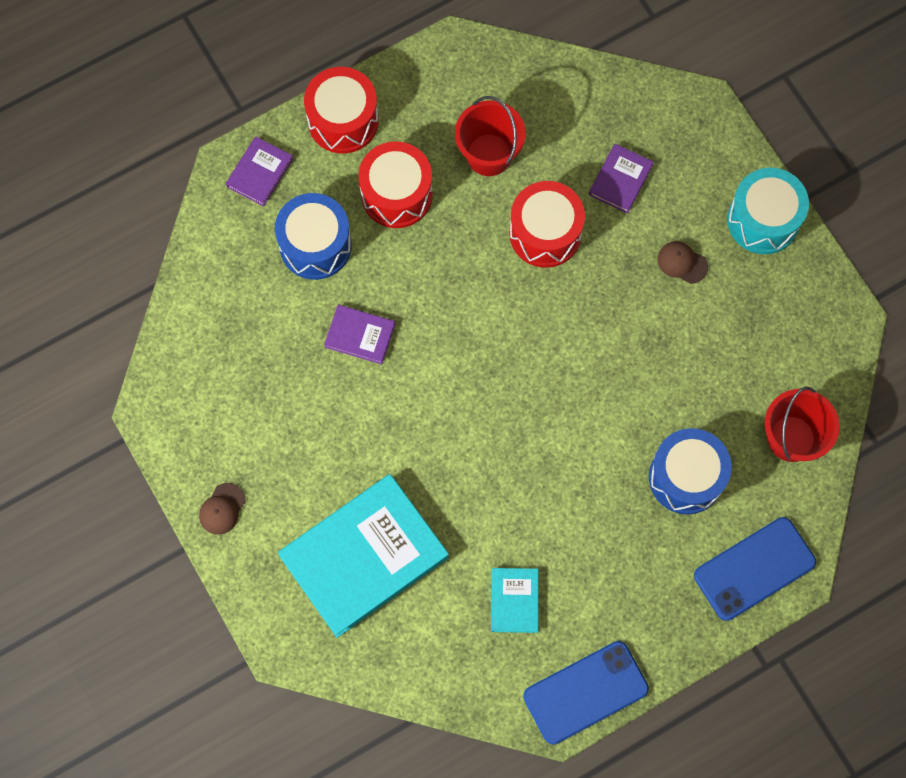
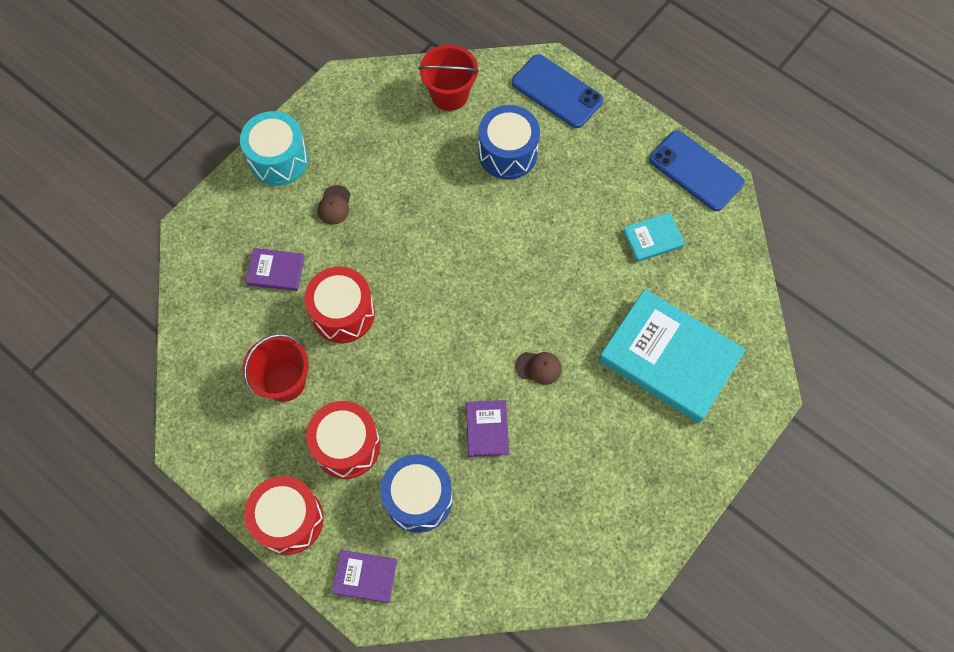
camera: 110 degrees left, 5 degrees down
(222, 509) = (682, 486): brown cap -> brown cap (538, 367)

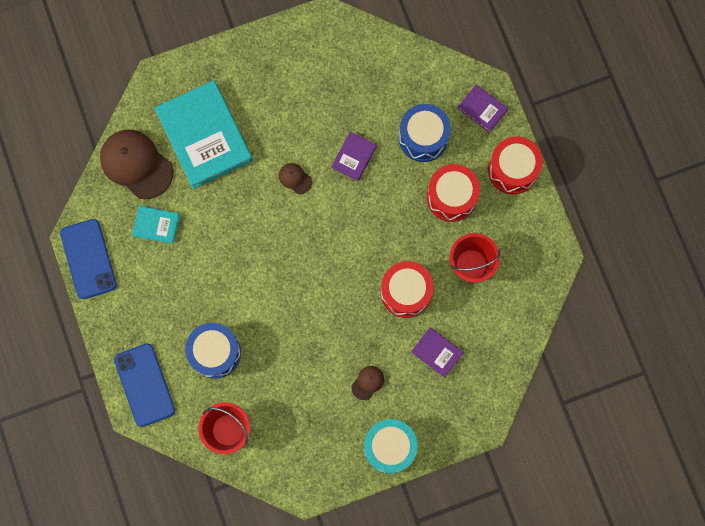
camera: 150 degrees left, 10 degrees up
(719, 288) = (136, 164): none -> brown cap

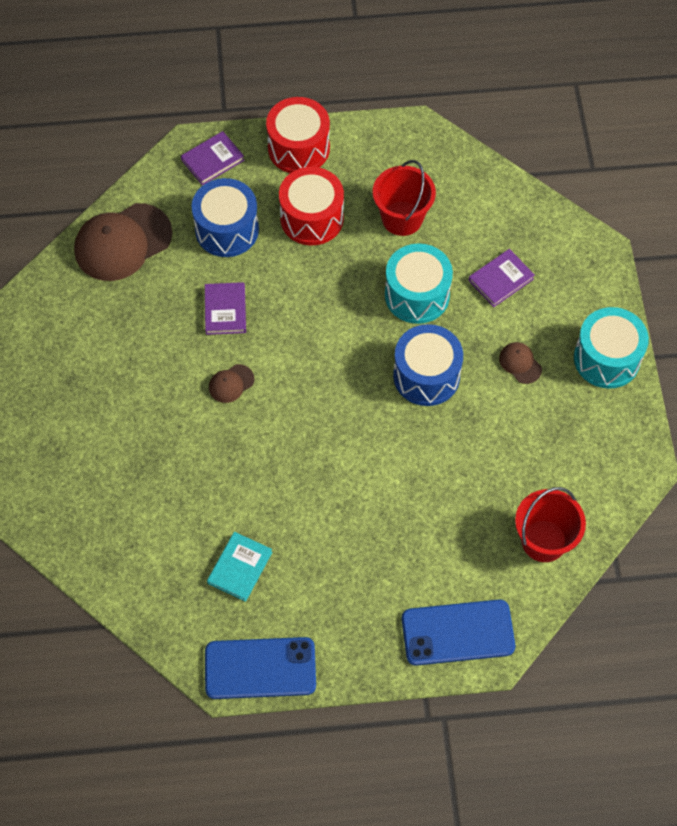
camera: 75 degrees left, 15 degrees down
(136, 164) = (145, 574): brown cap -> brown cap (122, 242)
(204, 136) = (136, 479): turquoise book -> none
(215, 353) = (436, 533): blue drum -> blue drum (426, 376)
(354, 157) = (225, 310): purple book -> purple book turned 45 degrees clockwise
(406, 292) = (417, 295): red drum -> turquoise drum

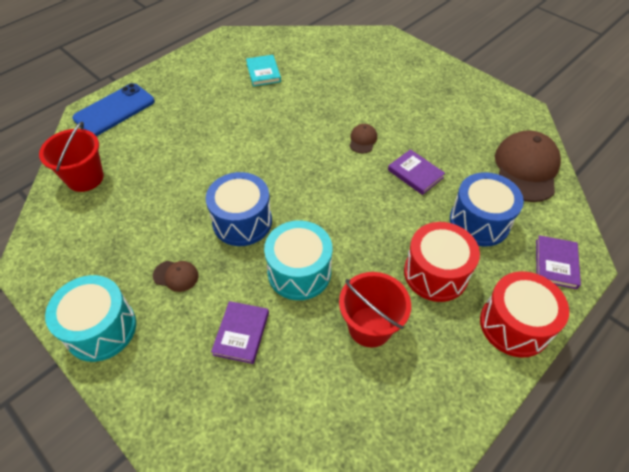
camera: 140 degrees right, 10 degrees down
(260, 668) = (214, 48): blue phone -> none

